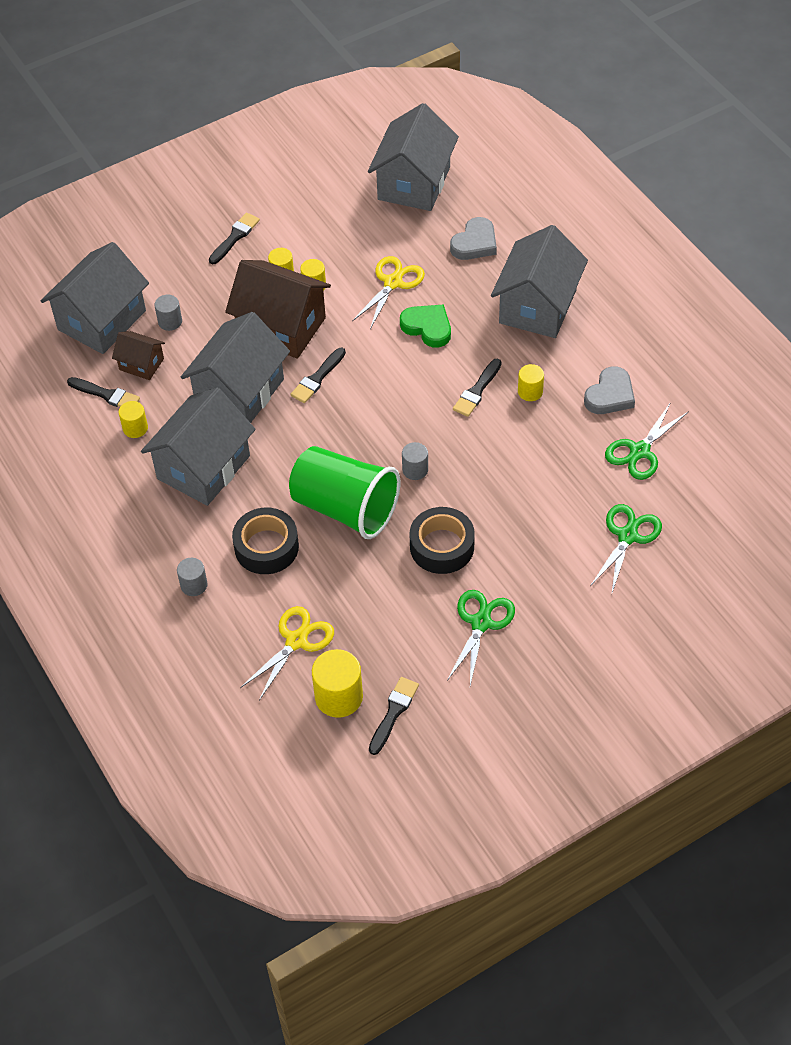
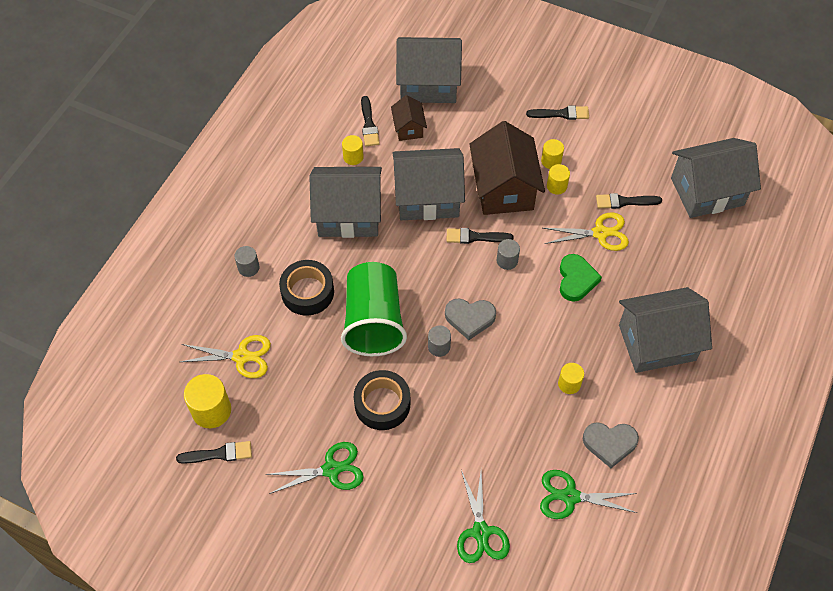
camera: 55 degrees right, 5 degrees up
(170, 321) = (457, 122): grey cylinder -> grey cylinder (507, 261)
(475, 243) = (683, 264): grey heart -> grey heart (470, 318)
(477, 391) = (542, 346): black brush -> black brush (624, 202)
(627, 536) = (481, 532): green scissors -> green scissors turned 90 degrees clockwise

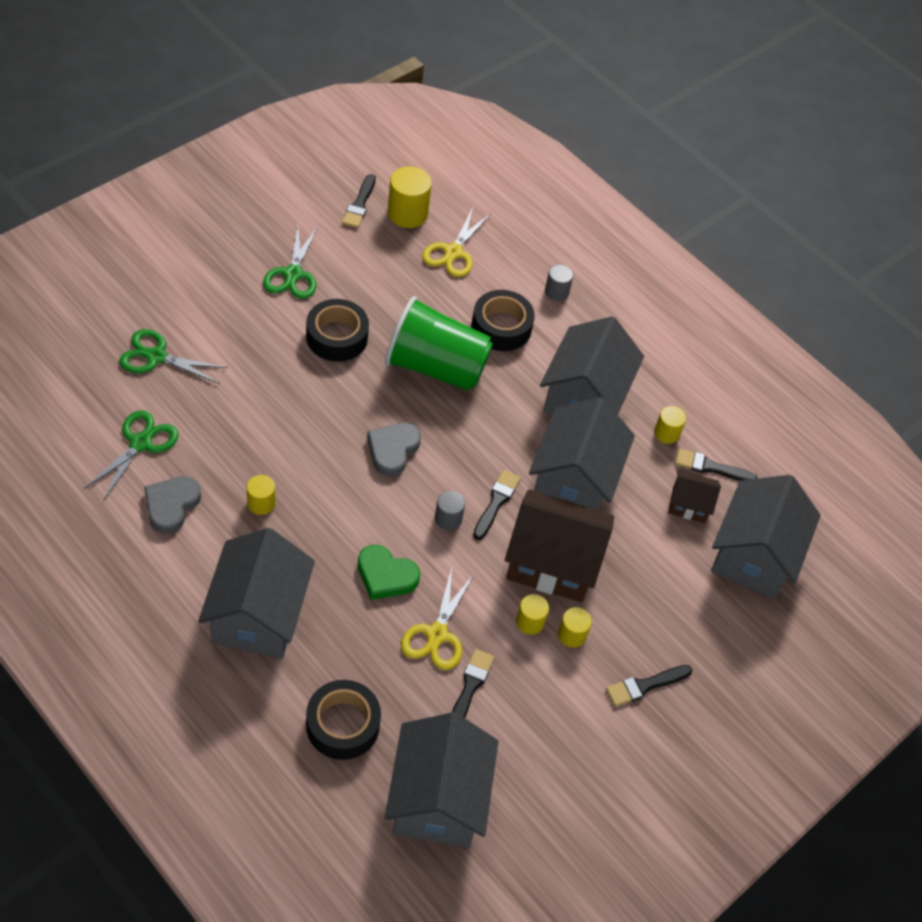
camera: 105 degrees right, 5 degrees down
(439, 347) = (374, 409): grey cylinder -> none
(561, 114) = (645, 686): black brush -> black brush turned 45 degrees clockwise
(697, 259) = (342, 725): none -> black tape

